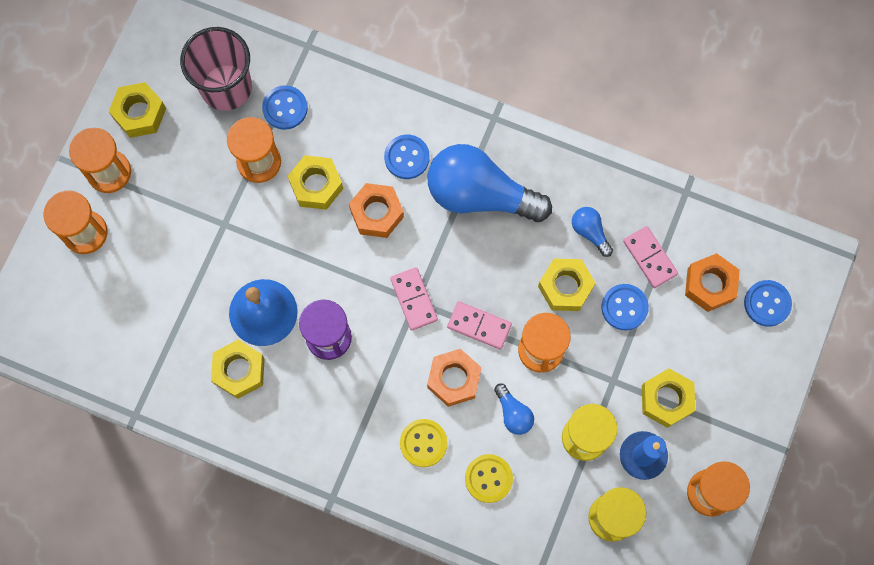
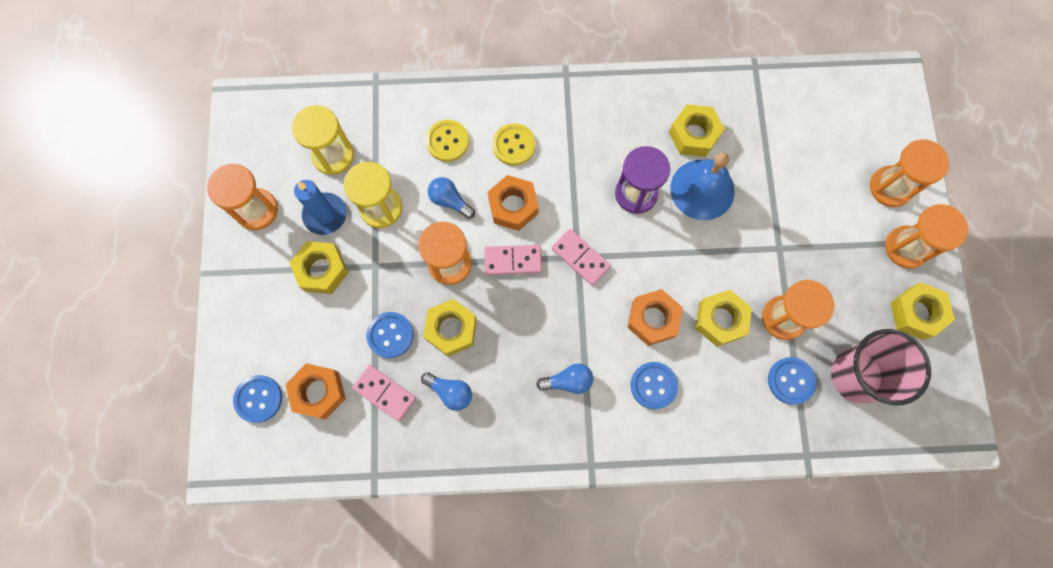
camera: 155 degrees right, 0 degrees up
(480, 194) = (568, 381): blue light bulb -> blue light bulb, size x0.43

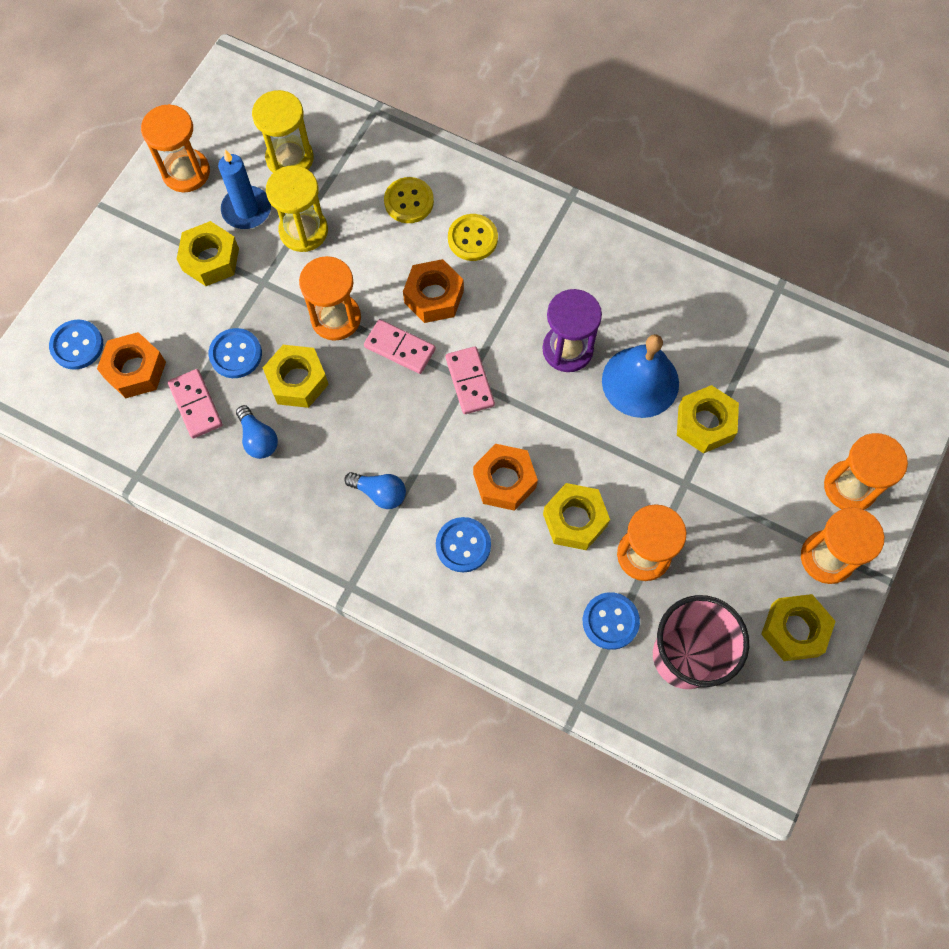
camera: 30 degrees right, 5 degrees down
(450, 201) = (374, 259): blue light bulb -> none
(694, 135) = (666, 323): yellow nut -> yellow nut (704, 423)

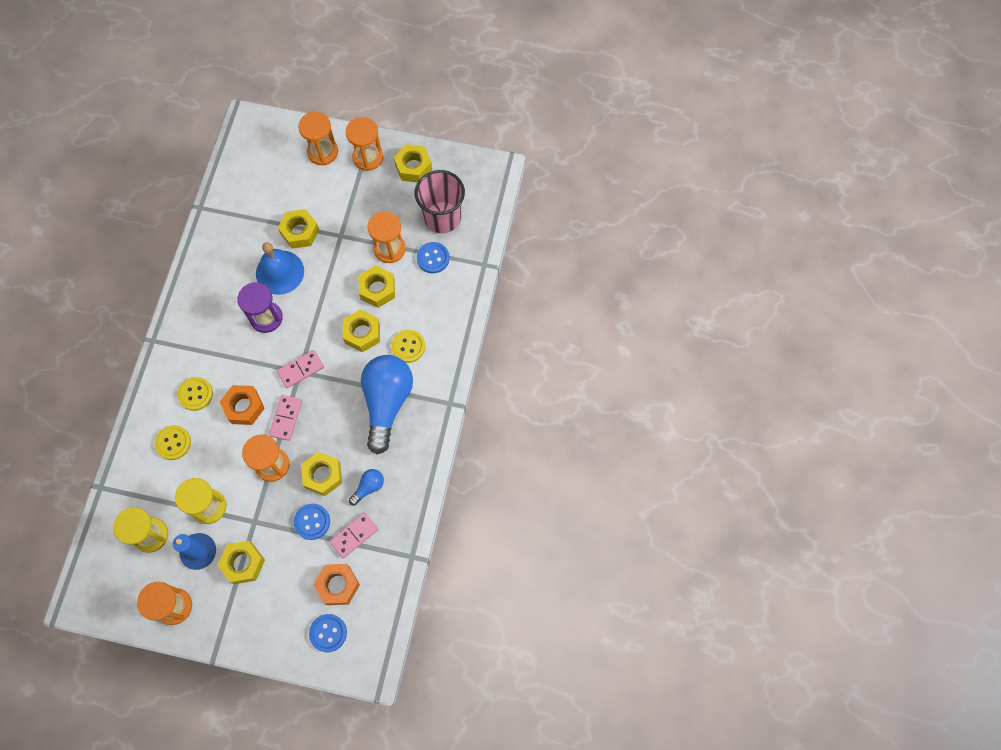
camera: 105 degrees left, 0 degrees up
(380, 493) = (387, 403): blue light bulb -> blue light bulb, size x2.32
(463, 545) = (408, 346): blue button -> yellow button
(504, 481) = (362, 333): orange nut -> yellow nut

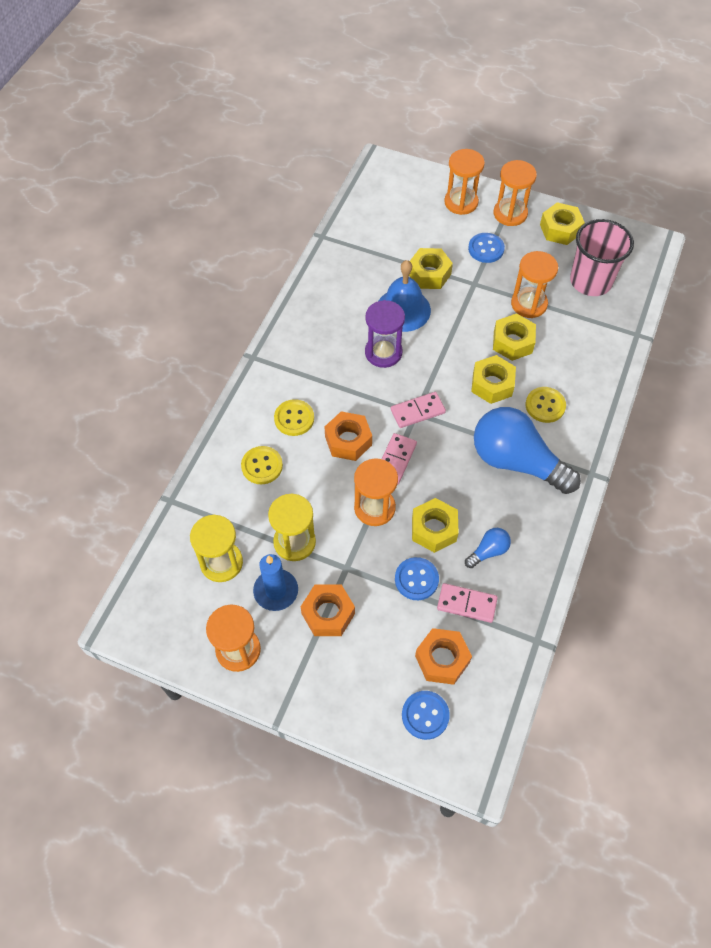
camera: 10 degrees right, 10 degrees down
(243, 563) = (328, 614): yellow nut -> orange nut
(354, 535) = (466, 604): pink domino -> pink domino turned 45 degrees clockwise
(387, 403) = (516, 461): blue light bulb -> blue light bulb turned 75 degrees counterclockwise
(433, 258) = (578, 320): blue button -> blue button (486, 249)

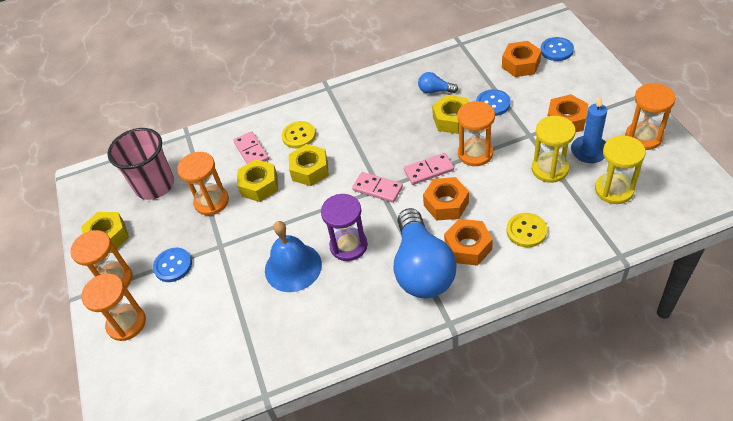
camera: 125 degrees left, 10 degrees down
(294, 418) = (468, 247): yellow button -> orange nut
(429, 274) = (237, 280): yellow nut -> none
(466, 604) = (478, 77): pink domino -> pink domino (251, 151)
(516, 461) = (358, 120): blue light bulb -> blue light bulb (422, 268)

